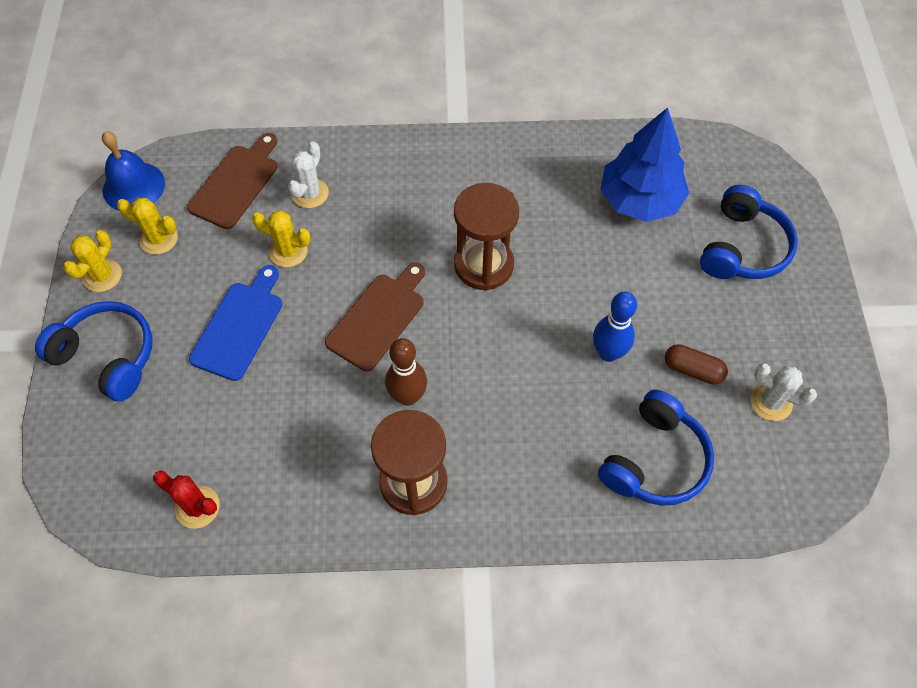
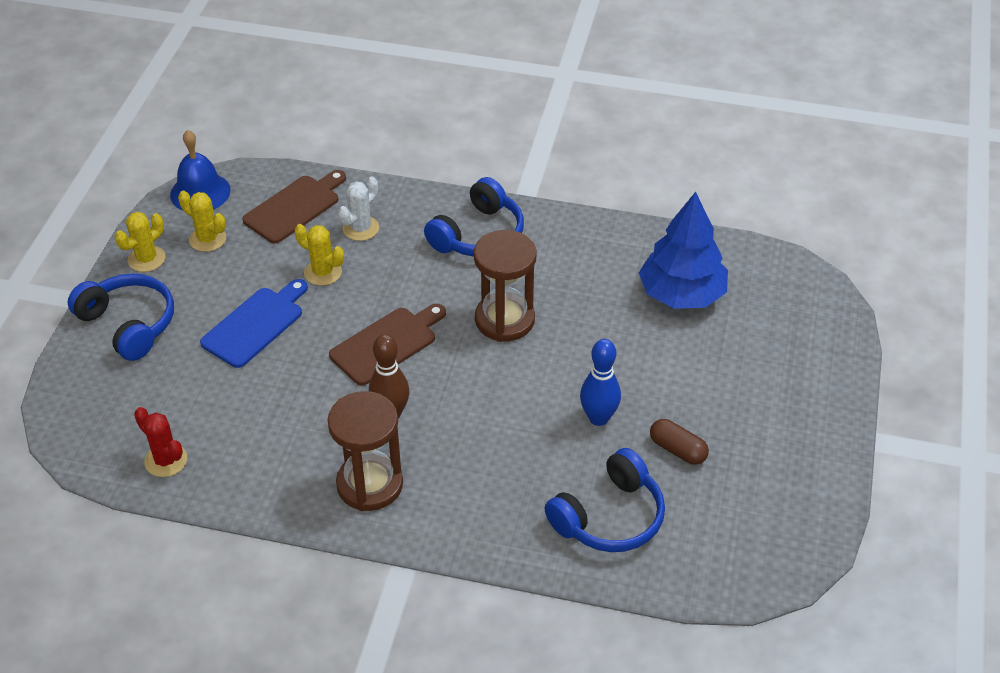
camera: 15 degrees right, 15 degrees down
(742, 247) = (771, 356): blue headphones -> blue headphones (478, 235)
(771, 402) = (746, 493): white cactus -> none

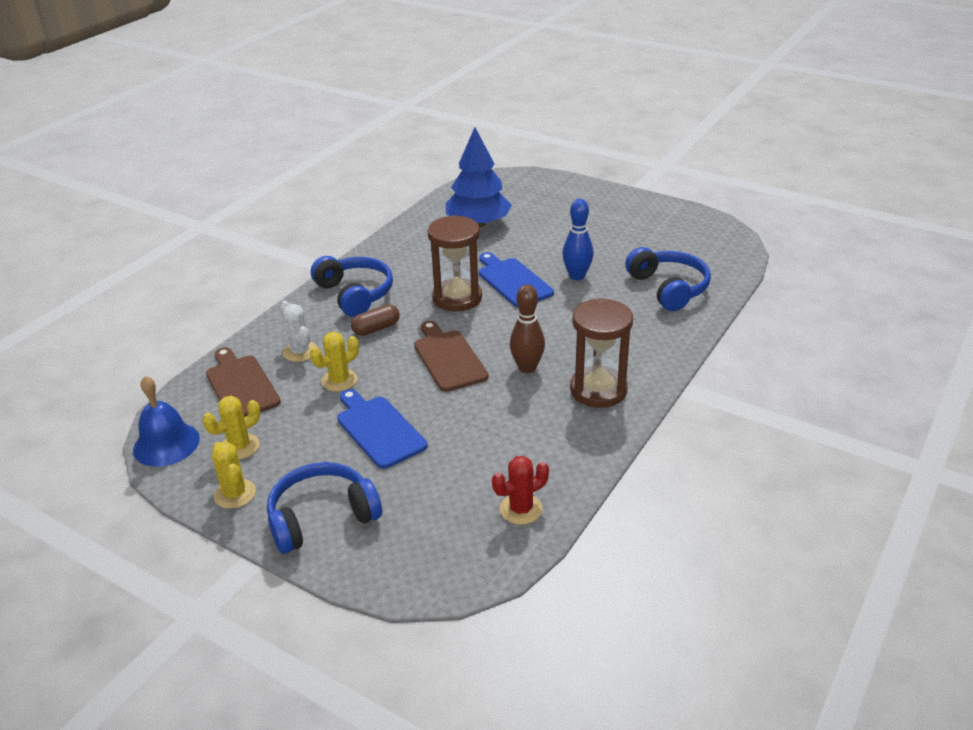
camera: 70 degrees left, 10 degrees down
(561, 360) = (513, 281): none -> blue cutting board
(677, 449) = (619, 252): brown capsule -> brown capsule (376, 328)

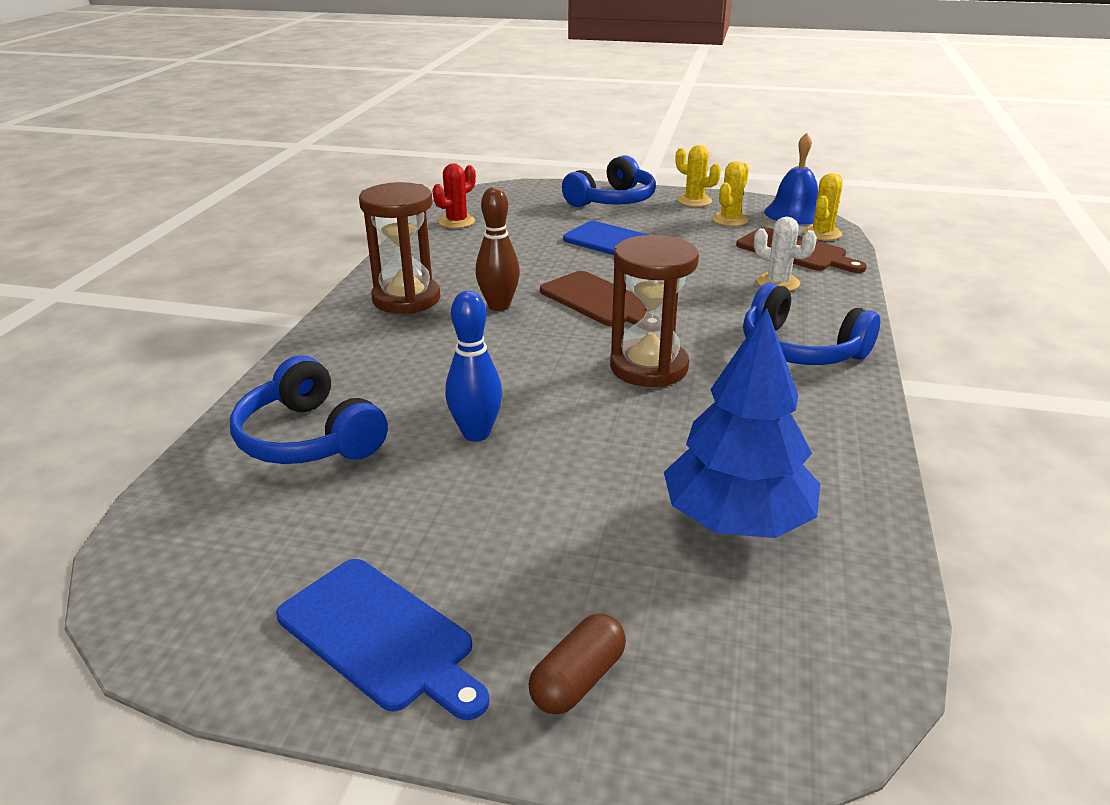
camera: 160 degrees right, 5 degrees down
(339, 380) = (700, 268): yellow cactus -> yellow cactus (822, 233)
(376, 328) = (719, 316): brown capsule -> brown capsule (578, 680)
(513, 281) = (581, 406): blue cutting board -> blue cutting board (380, 636)

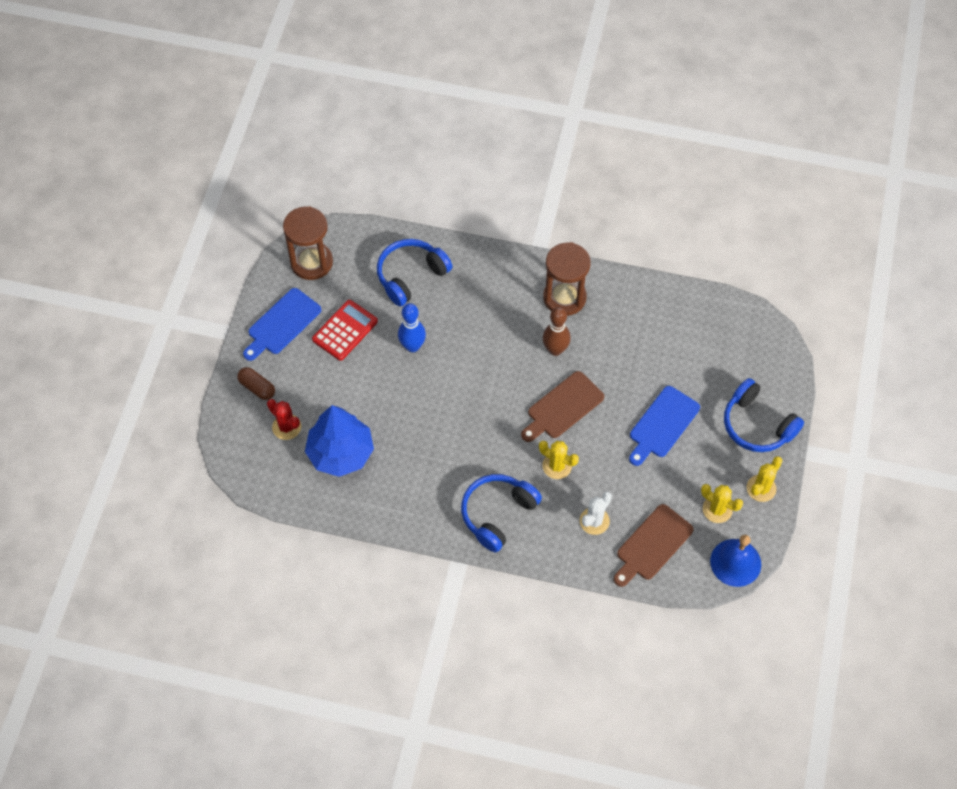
camera: 90 degrees right, 30 degrees up
(423, 524) = (345, 330): none -> red calculator
(457, 222) = (701, 314): red cactus -> red cactus (286, 427)
(649, 367) = (476, 429): brown hourglass -> brown hourglass (311, 262)
(822, 233) = (690, 573): yellow cactus -> yellow cactus (557, 466)

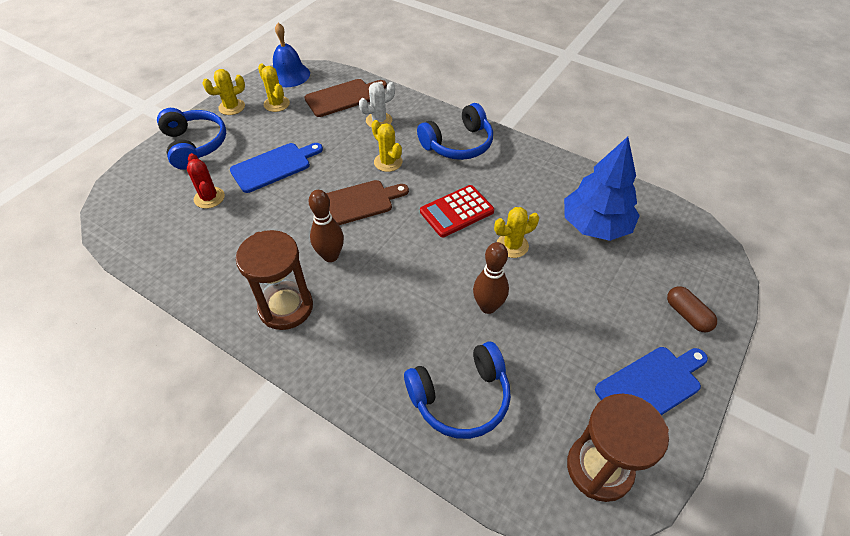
camera: 160 degrees left, 10 degrees down
(286, 427) = (652, 264): red cactus -> red cactus (209, 198)
(345, 330) = (567, 351): red calculator -> red calculator (457, 211)
(409, 408) = (512, 245): none -> yellow cactus
(412, 346) = (488, 306): blue bowling pin -> brown bowling pin

